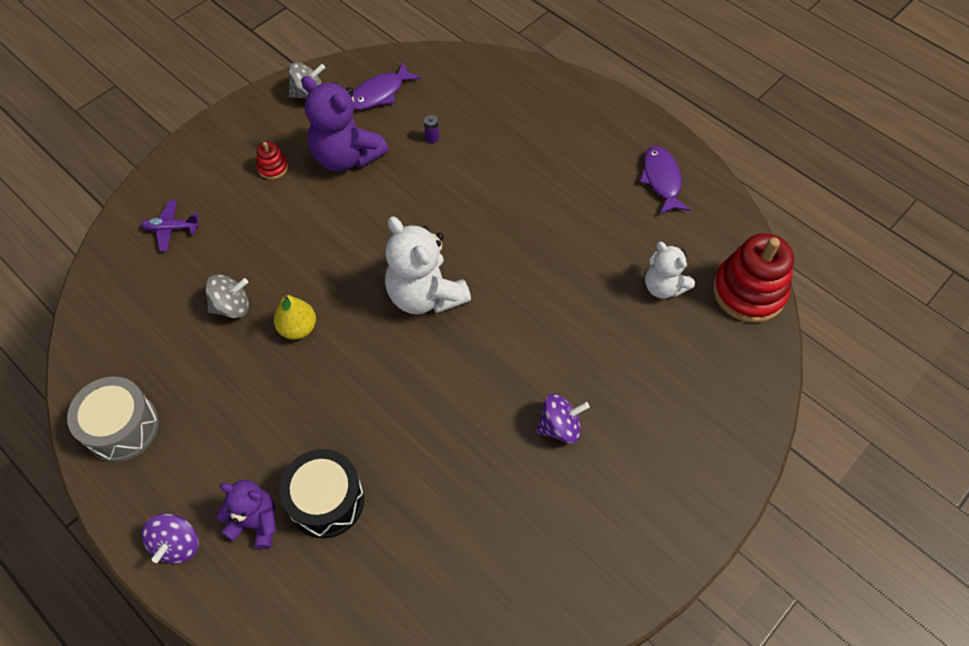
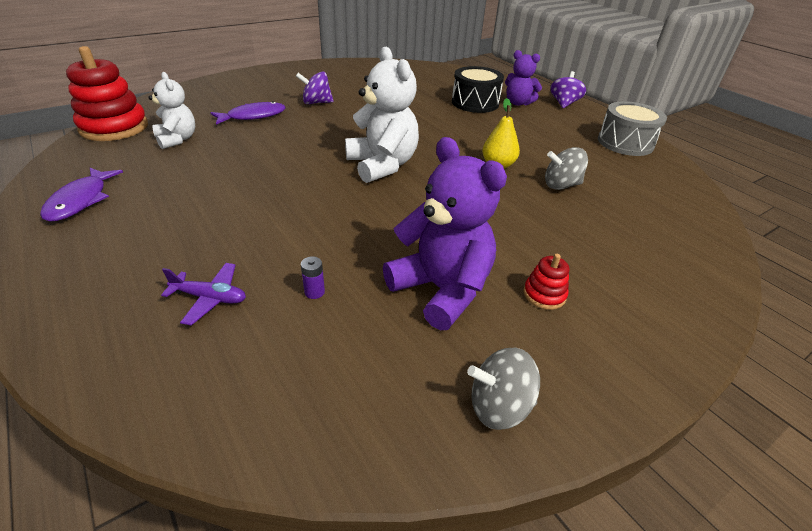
camera: 170 degrees left, 20 degrees down
(171, 229) = (654, 251): purple plane -> purple plane (210, 298)
(380, 93) = (370, 380): purple fish -> purple fish (253, 116)

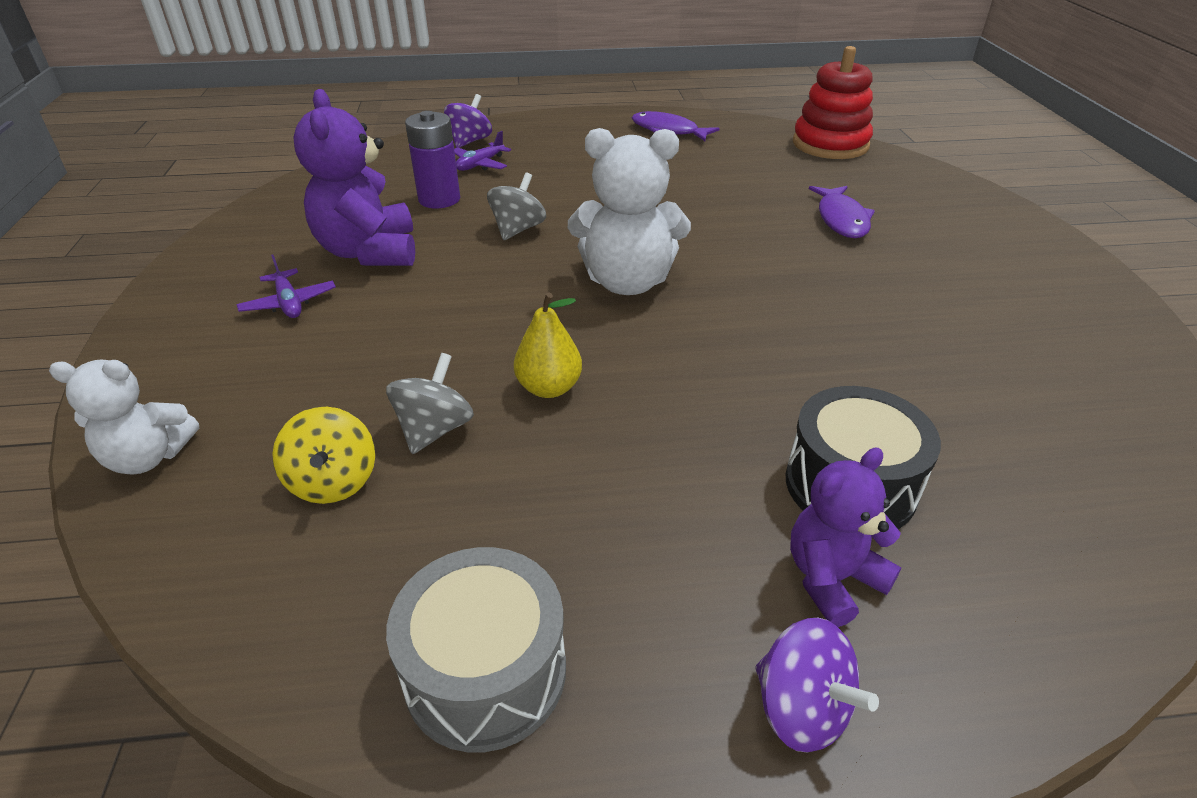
camera: 120 degrees right, 0 degrees up
(177, 139) = (781, 171): white teddy bear -> white teddy bear (149, 457)
(314, 292) = (439, 199): purple battery -> purple battery, size x2.33
(316, 103) = (889, 276): purple spinning top -> purple spinning top (470, 141)
(441, 289) = (369, 252): purple teddy bear -> purple teddy bear turned 90 degrees clockwise
(499, 406) = (243, 238): grey spinning top -> grey spinning top (518, 229)
(544, 294) = (289, 303): red stacking toy -> purple plane
(621, 199) = (333, 481): none -> yellow spinning top

